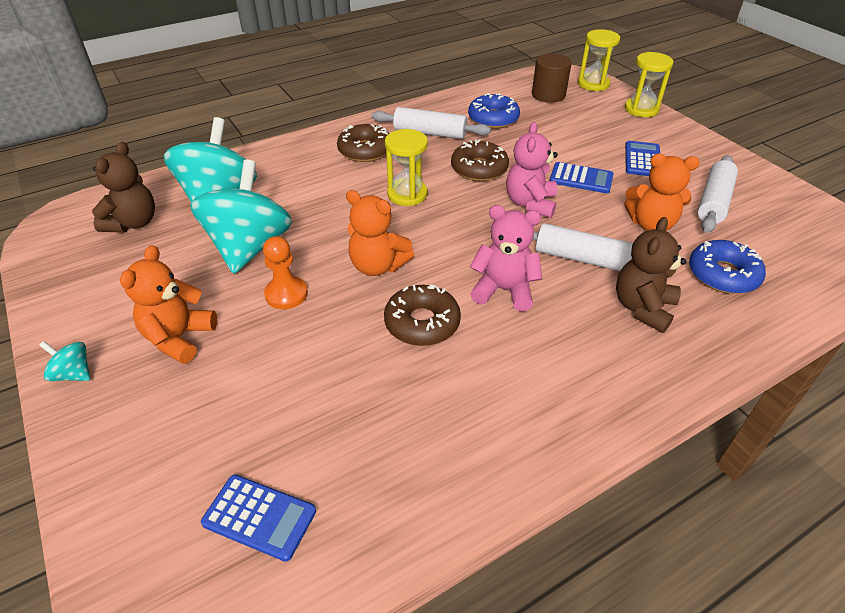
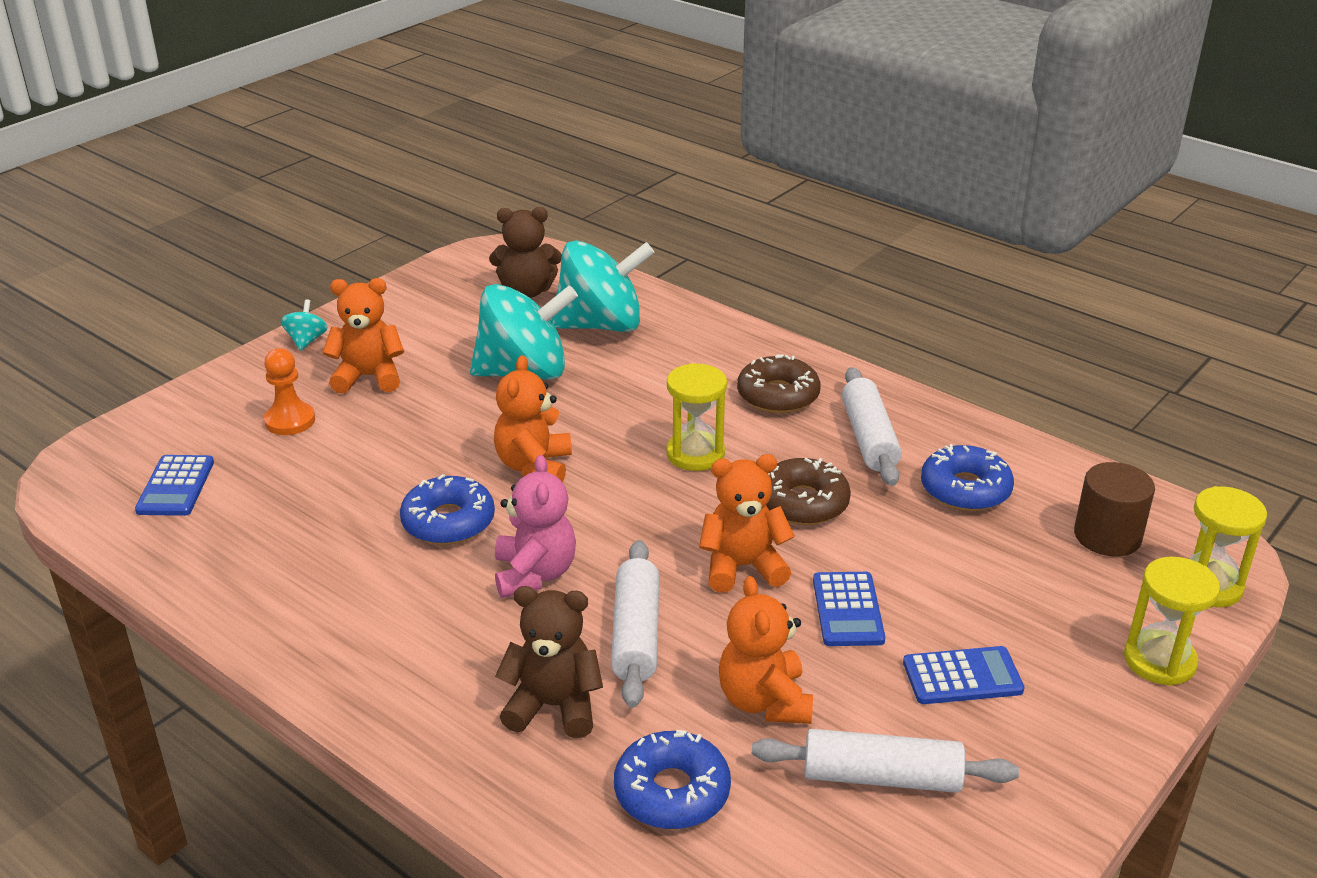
camera: 70 degrees right, 10 degrees down
(286, 294) = (457, 418): orange pawn -> orange pawn (290, 421)
(422, 323) = (448, 522): brown donut -> blue donut
(530, 203) = (742, 567): pink teddy bear -> orange teddy bear

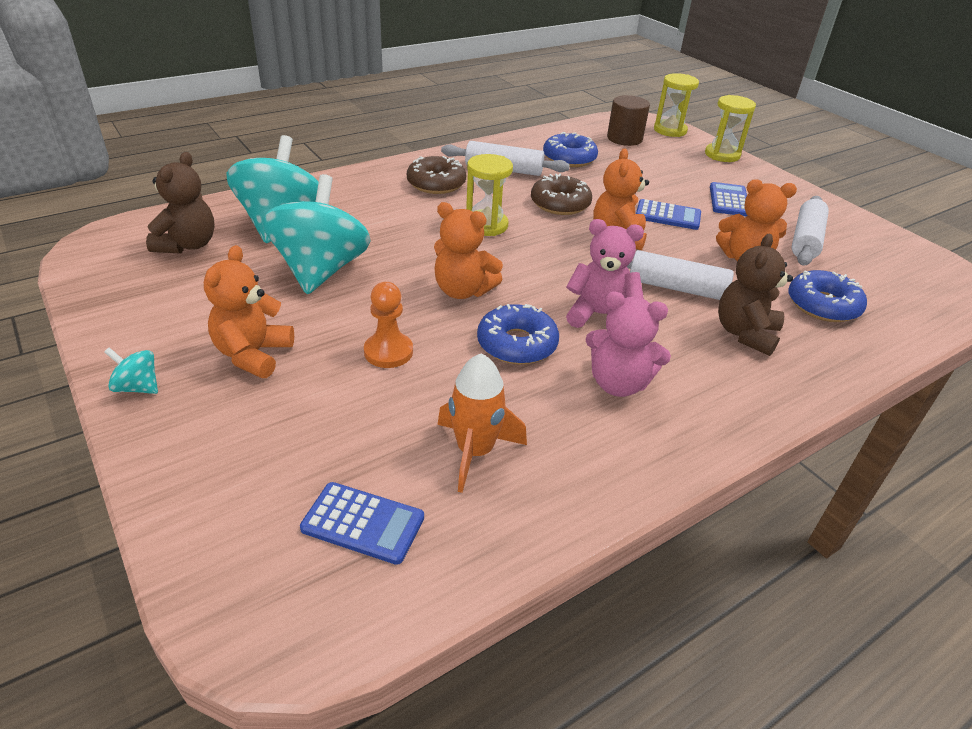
camera: 75 degrees left, 5 degrees up
(271, 526) = (475, 452): none -> orange rocket
(290, 421) = (292, 418): orange pawn -> orange pawn (388, 352)
(404, 604) = (618, 384): none -> pink teddy bear

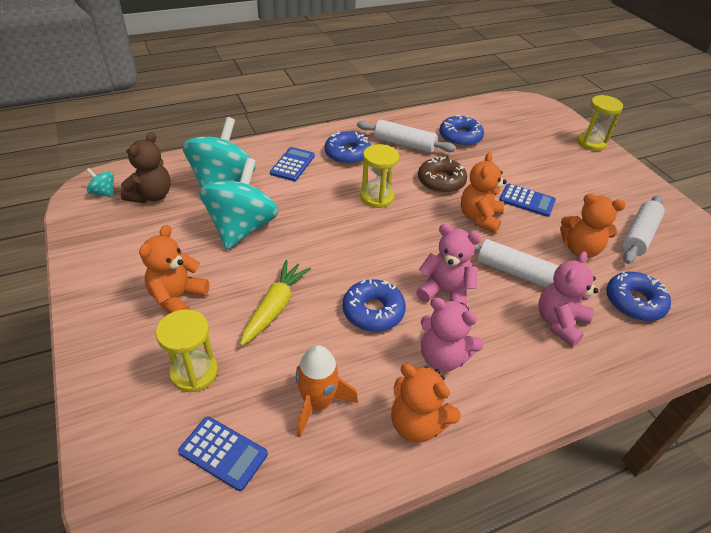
camera: 10 degrees right, 5 degrees up
(137, 387) = (93, 317): turquoise spinning top -> turquoise spinning top (104, 193)
(388, 352) = (275, 307): orange pawn -> yellow carrot
(436, 183) = (347, 154): brown donut -> blue donut
(463, 291) = (344, 257): orange teddy bear -> orange teddy bear (417, 423)
(624, 138) = (511, 120): brown cylinder -> none
(670, 130) = (553, 114): yellow hourglass -> yellow hourglass (194, 372)
(729, 200) = (583, 190): blue calculator -> blue calculator (292, 164)
(745, 334) = (559, 322): brown teddy bear -> pink teddy bear

